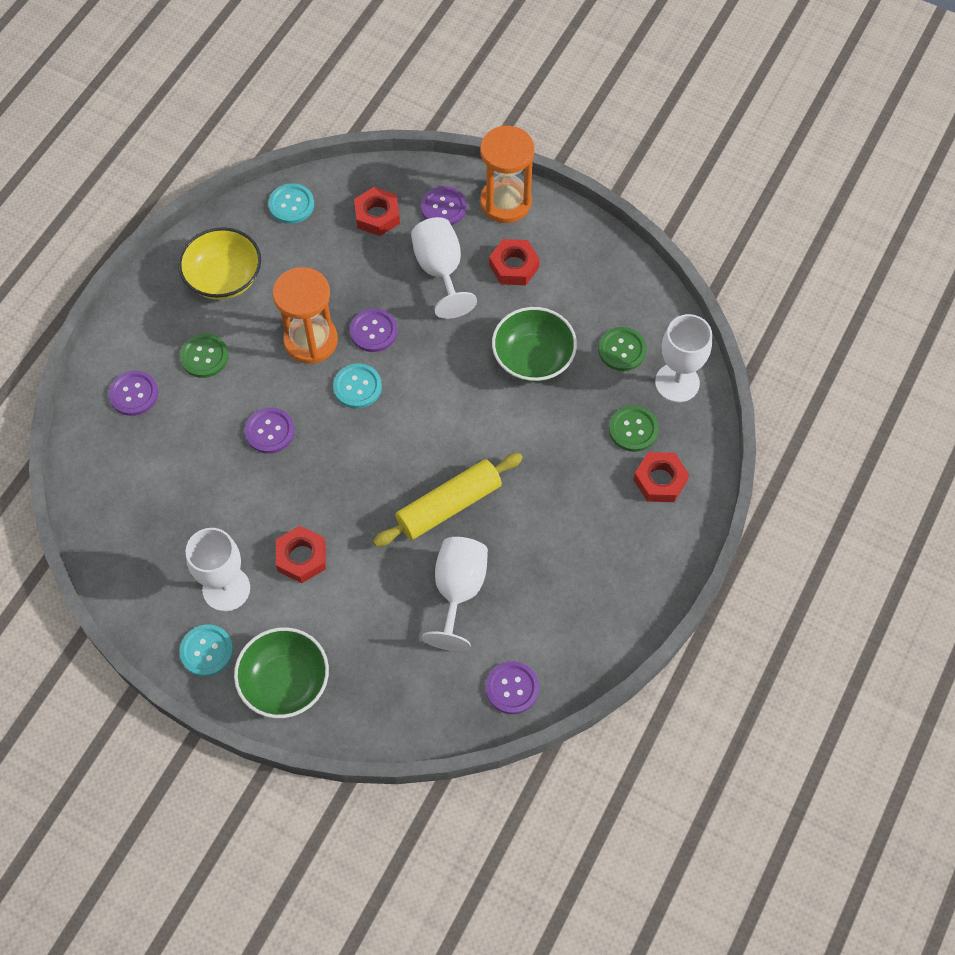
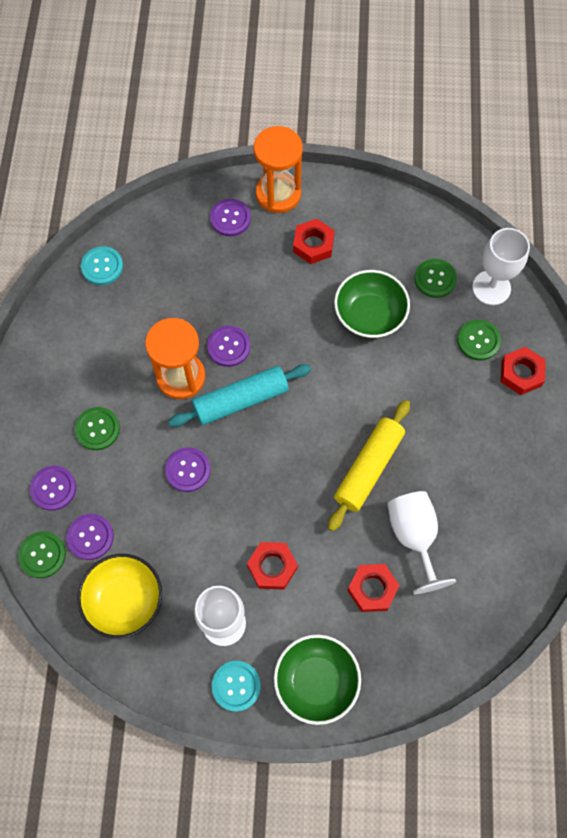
camera: 25 degrees left, 5 degrees up
(91, 450) = (42, 555): none -> green button
(224, 278) = (78, 353): yellow bowl -> yellow bowl (124, 600)
(357, 387) = (240, 400): turquoise button -> turquoise rolling pin
(377, 216) = (179, 247): red nut -> red nut (372, 589)
(440, 270) = (256, 272): white goblet -> none
(512, 688) = (500, 598): purple button -> purple button (90, 537)

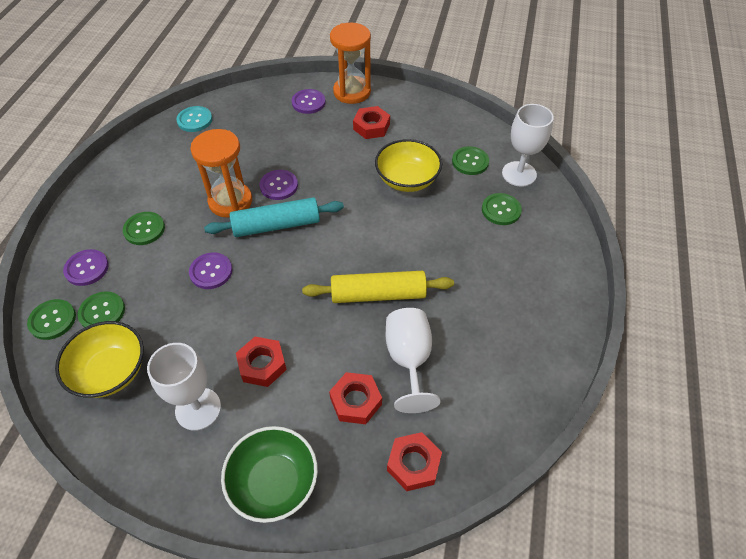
camera: 10 degrees right, 15 degrees down
(90, 537) = (102, 312): purple button -> green button
(236, 686) = (189, 472): turquoise button -> none
(369, 315) = (407, 179): green bowl -> yellow bowl
(369, 468) = (378, 294): yellow rolling pin -> yellow rolling pin turned 45 degrees clockwise
(521, 373) = (537, 240): red nut -> red nut (413, 464)

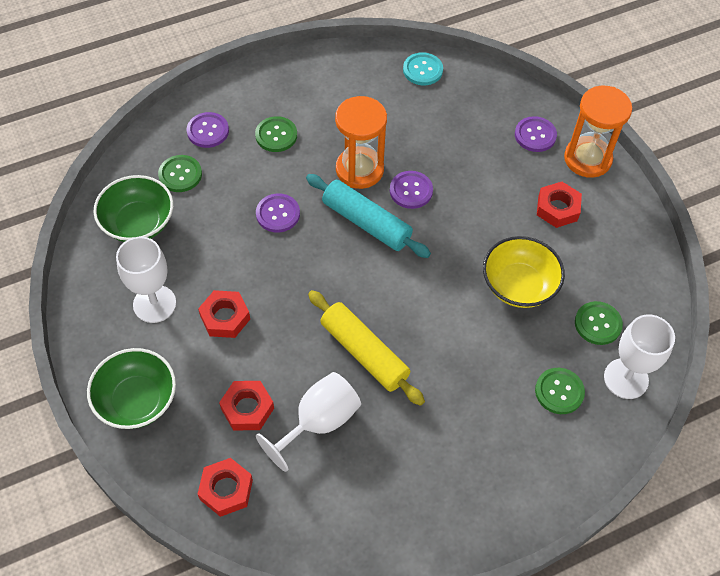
camera: 50 degrees right, 5 degrees up
(52, 320) = (148, 150): green button -> none
(110, 371) = (138, 223): yellow bowl -> green bowl

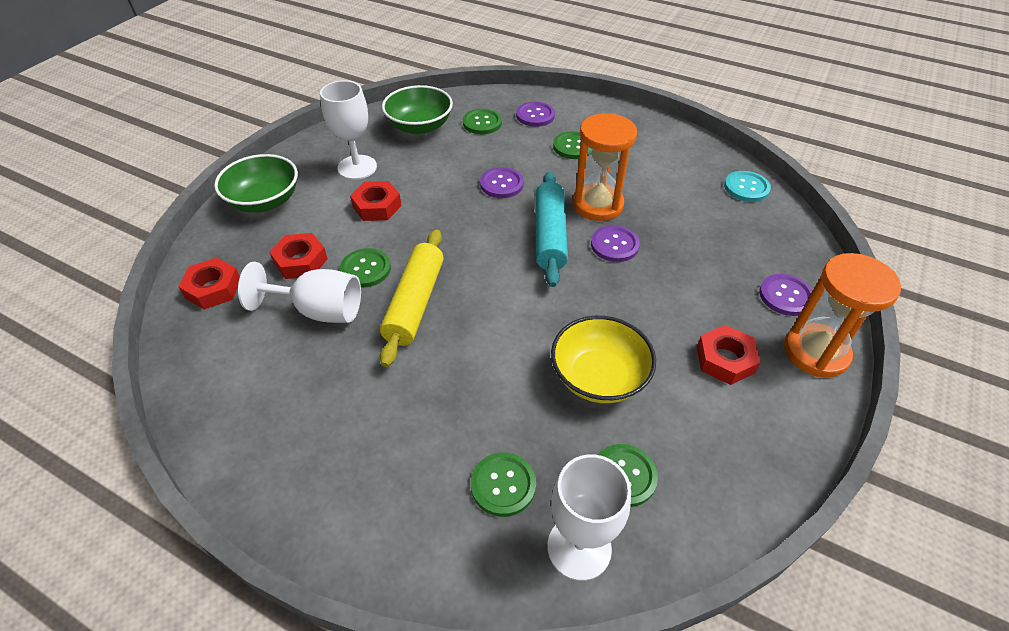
camera: 55 degrees right, 10 degrees down
(298, 366) = (365, 269): none -> green button

